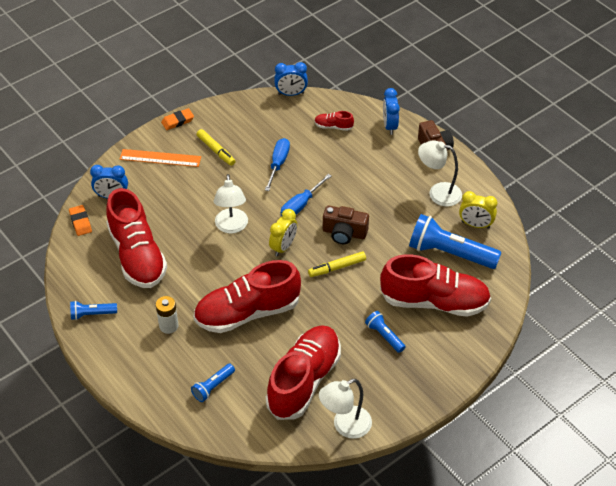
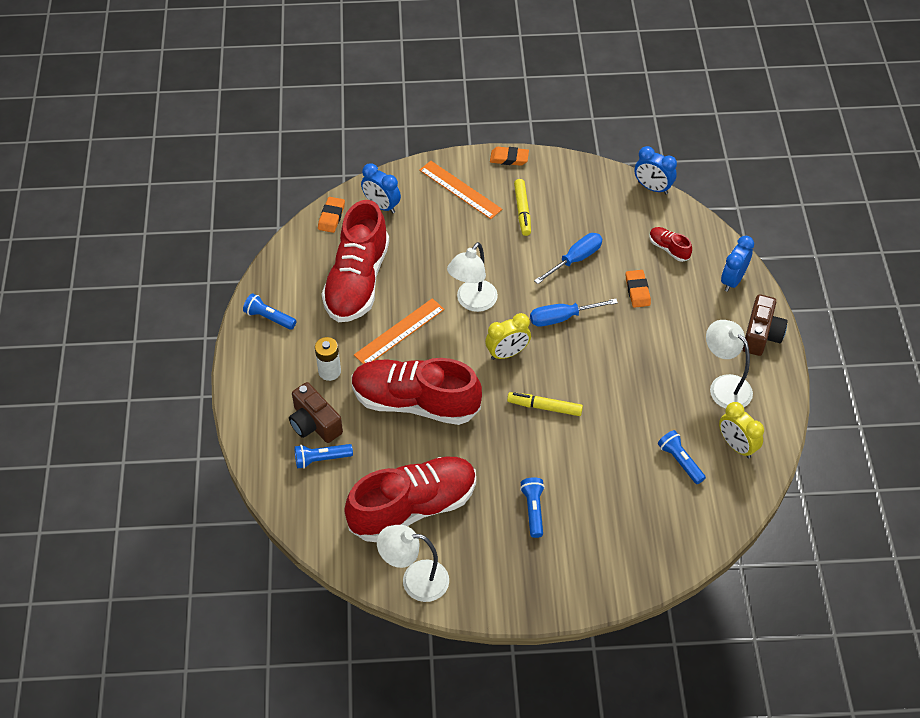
camera: 35 degrees right, 5 degrees up
(197, 273) = (399, 332): none -> orange ruler
(335, 163) = (637, 290): none -> orange eraser
(344, 233) = (583, 374): brown camera -> brown camera (314, 423)
(434, 302) = (617, 505): red shoe -> none
(450, 253) = (680, 461): blue flashlight -> blue flashlight, size x0.50

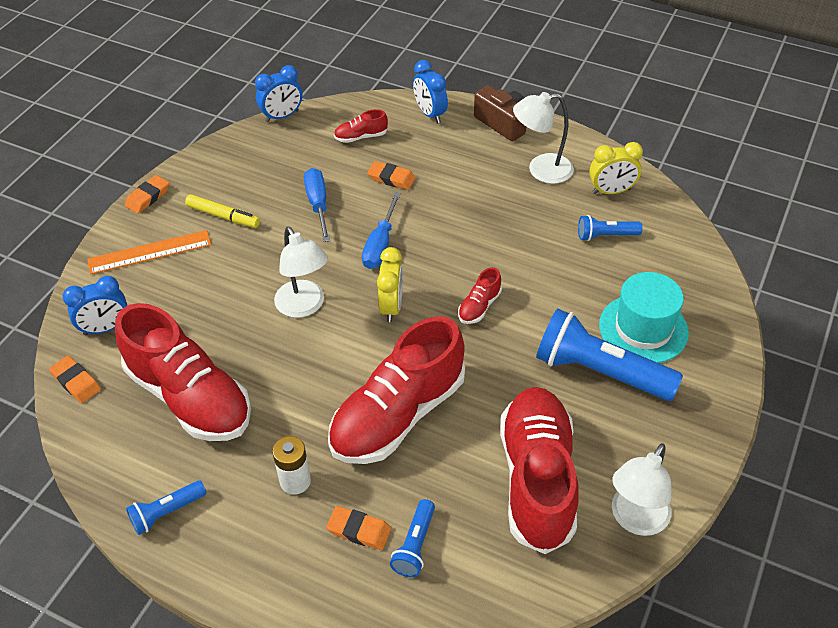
camera: 60 degrees left, 5 degrees down
(314, 423) = (359, 530): brown camera -> orange eraser
(399, 332) = (292, 388): orange ruler -> none
(533, 510) = (600, 371): blue flashlight -> blue flashlight, size x2.00
(544, 407) = (479, 306): yellow marker -> red shoe
(595, 524) = (643, 329): none -> turquoise hat

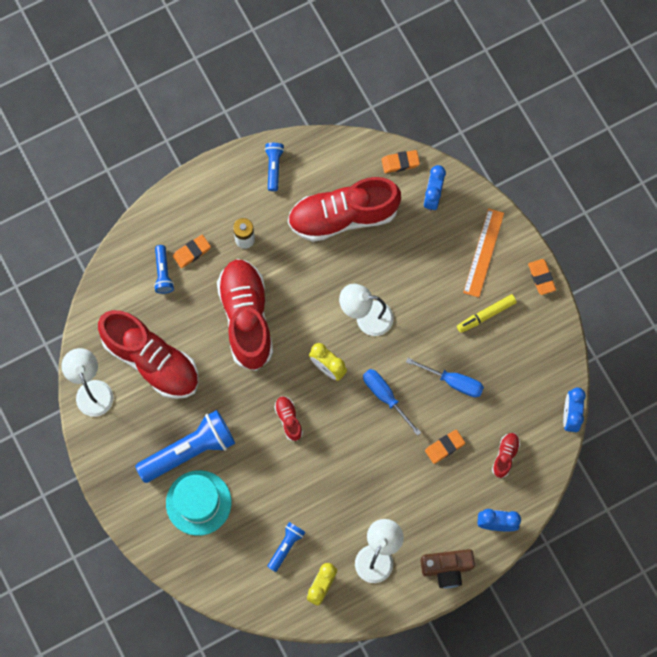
camera: 125 degrees right, 25 degrees up
(414, 545) = (163, 273): blue flashlight -> blue flashlight turned 150 degrees counterclockwise

